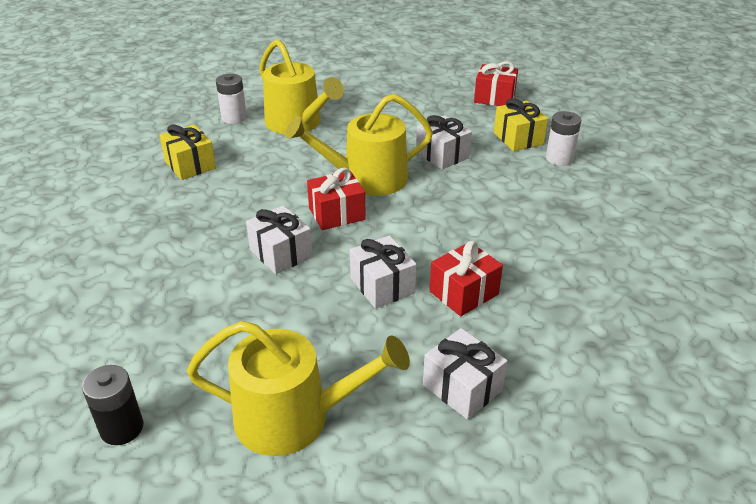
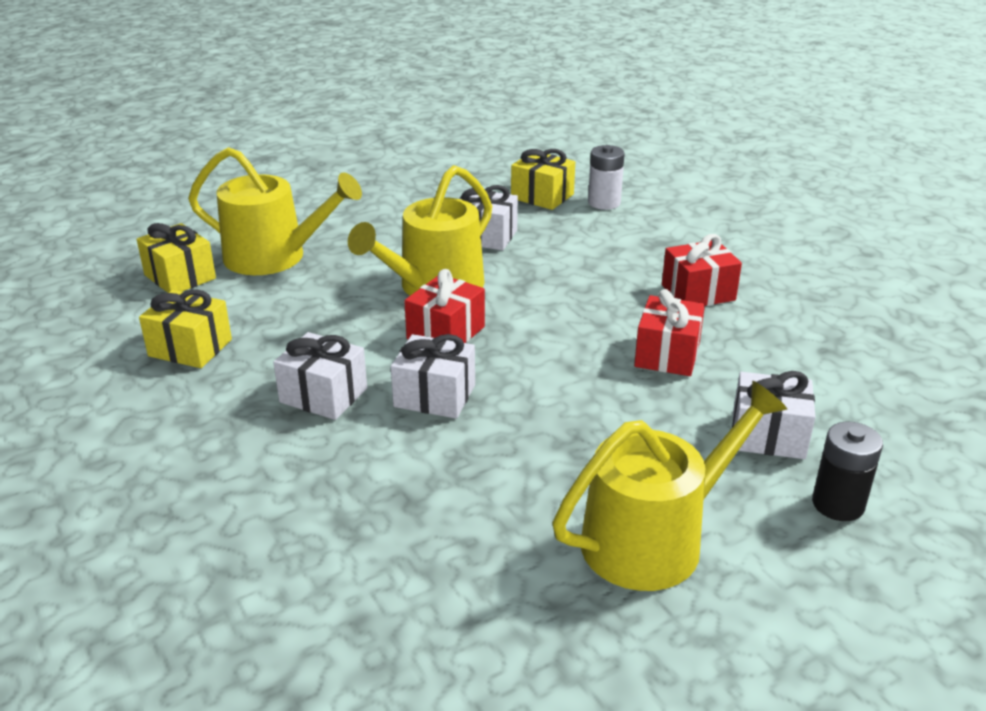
camera: 35 degrees left, 5 degrees down
(122, 428) = (487, 649): black battery -> black battery (838, 504)
(234, 118) = (180, 277): white battery -> yellow gift
(382, 285) = (583, 381): white gift -> white gift (323, 395)
(494, 98) = (469, 164): red gift -> red gift (698, 292)

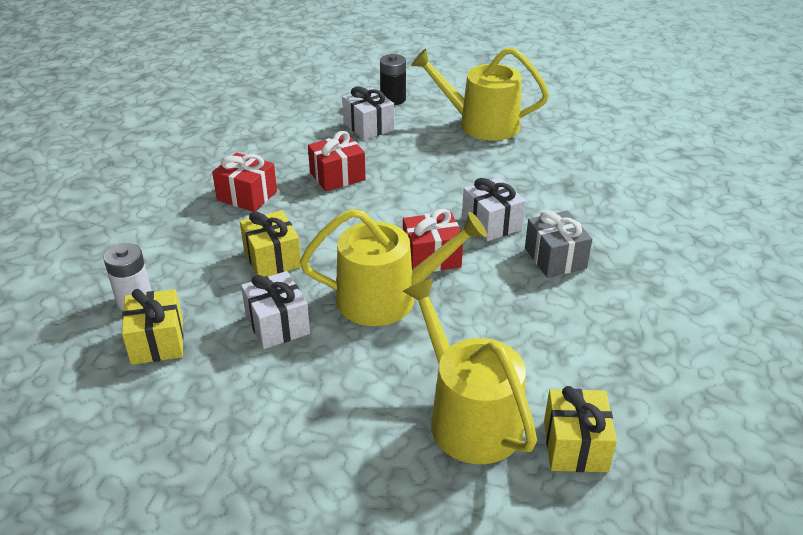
camera: 135 degrees left, 5 degrees up
(190, 348) = (617, 348): yellow gift -> yellow gift (272, 258)
(323, 395) = (555, 258): white gift -> grey gift

